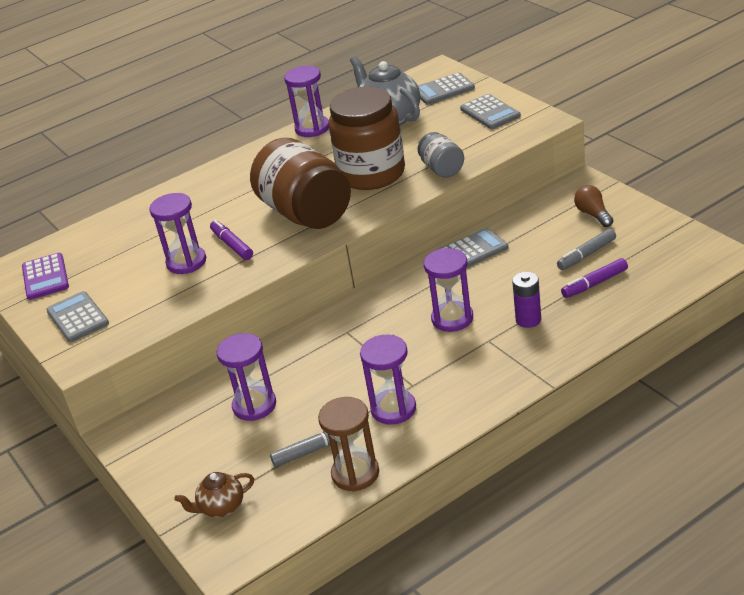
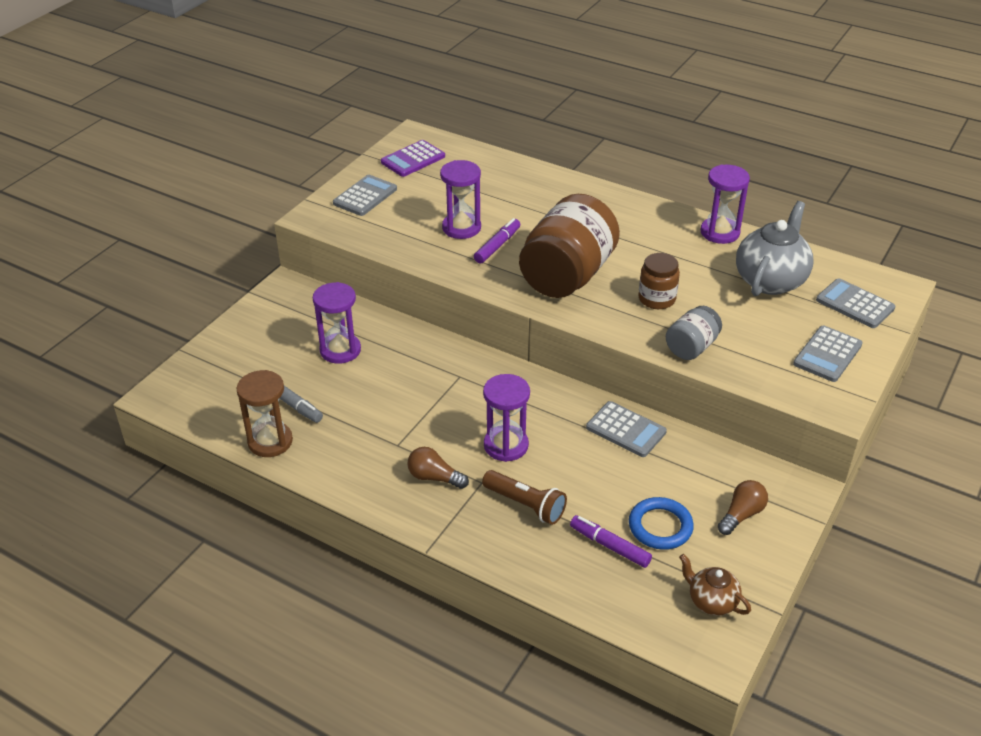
camera: 60 degrees right, 5 degrees up
(221, 507) = (214, 373): brown teapot -> brown teapot (711, 601)
(372, 174) = (657, 299): brown jar -> brown jar, size x0.50
(393, 409) = (360, 441): purple hourglass -> none
(467, 368) = (434, 477): none -> brown light bulb
(528, 320) = (525, 505): purple battery -> brown flashlight
(586, 255) = (660, 526): grey marker -> blue ring

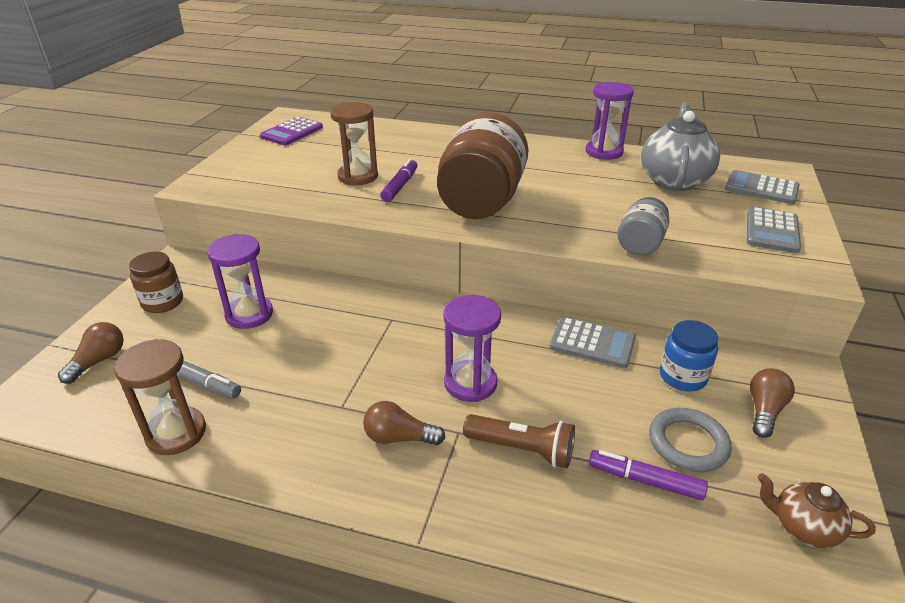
camera: 15 degrees left, 5 degrees down
(217, 371) = (99, 361): none -> brown light bulb
(365, 196) = (250, 164): grey calculator -> none
(461, 228) = (358, 176): purple hourglass -> brown hourglass
(657, 299) = (580, 208): brown jar -> brown jar (162, 302)
(660, 526) = (688, 443): blue ring -> grey ring
(689, 474) = (682, 377): none -> blue jar

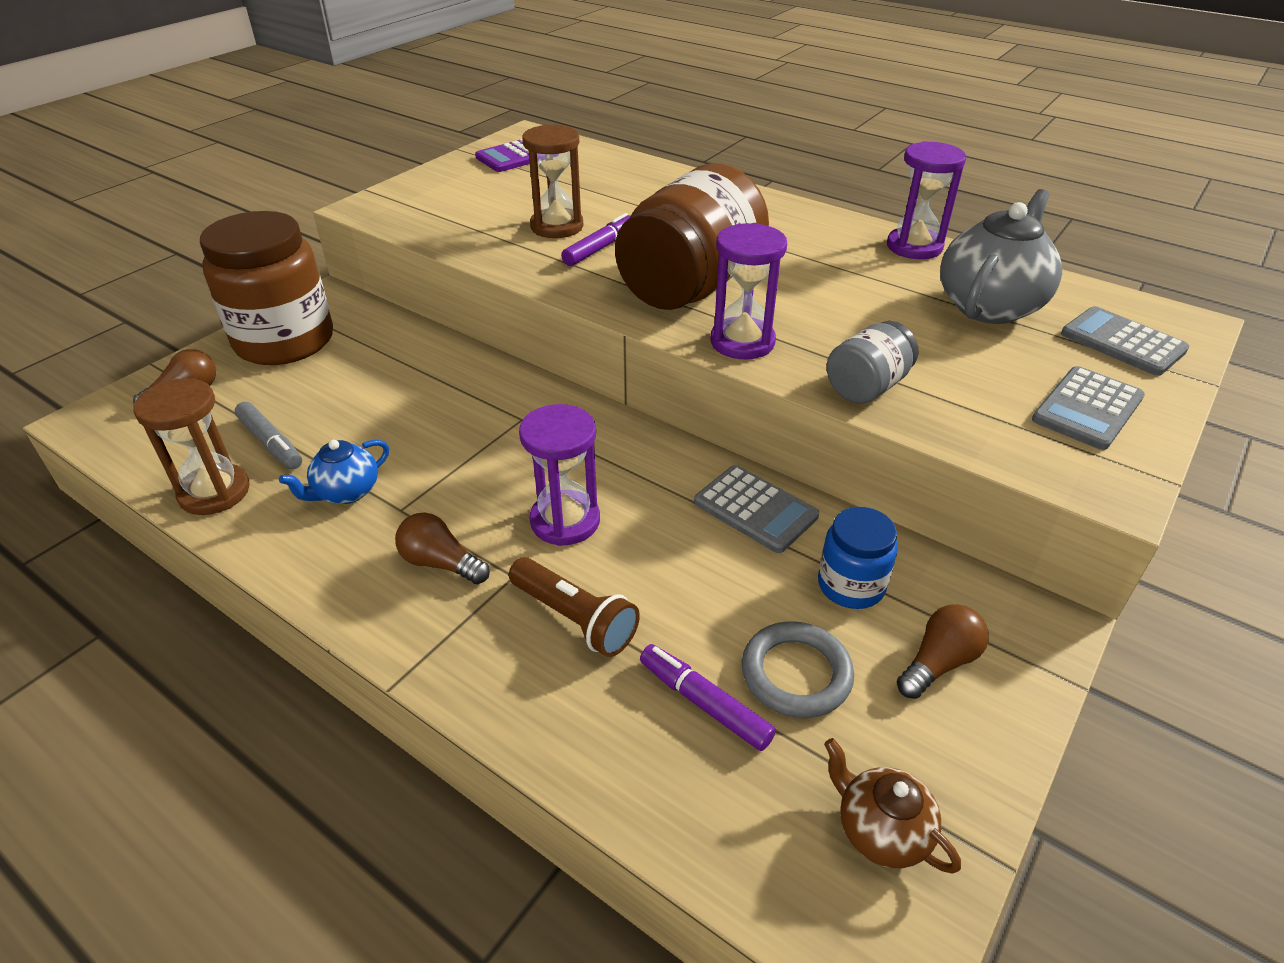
camera: 20 degrees right, 5 degrees up
(162, 302) = (285, 341): brown jar -> brown jar, size x2.00
(249, 314) = (366, 376): purple hourglass -> purple hourglass (742, 342)
(290, 405) = (346, 492): none -> blue teapot

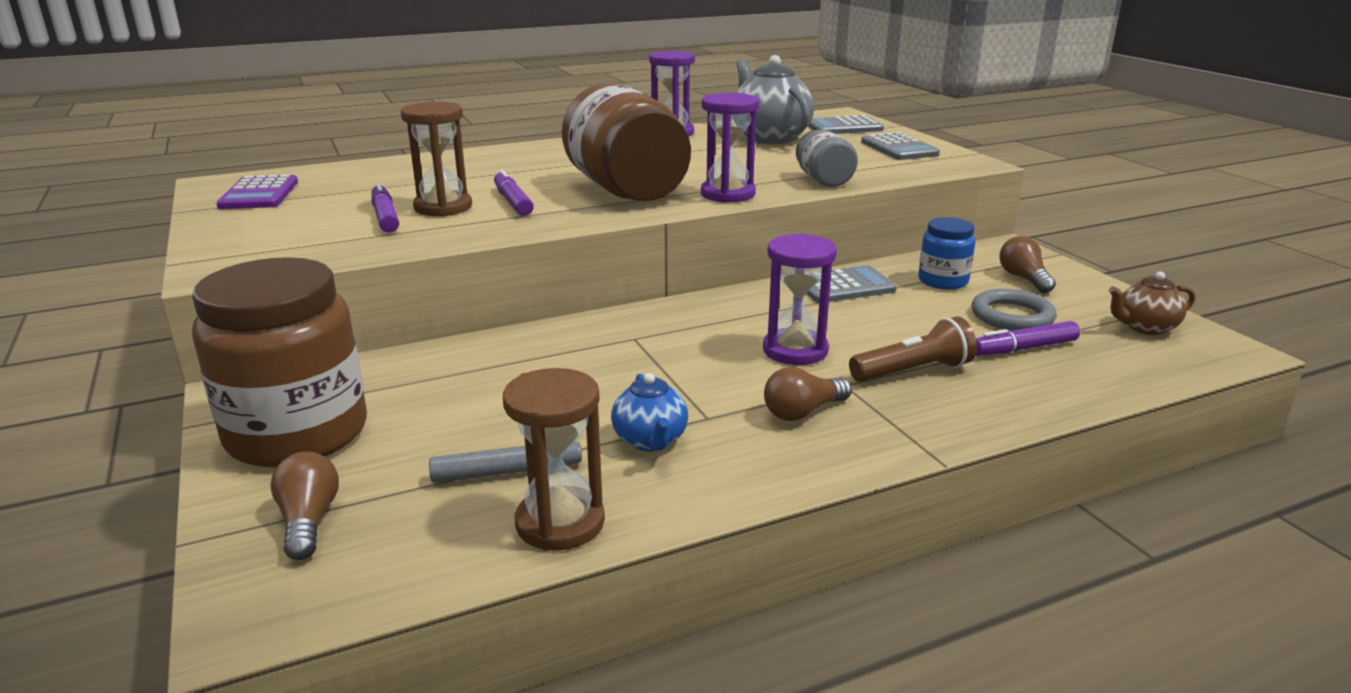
camera: 60 degrees left, 15 degrees down
(513, 215) = (385, 217): none -> purple marker

